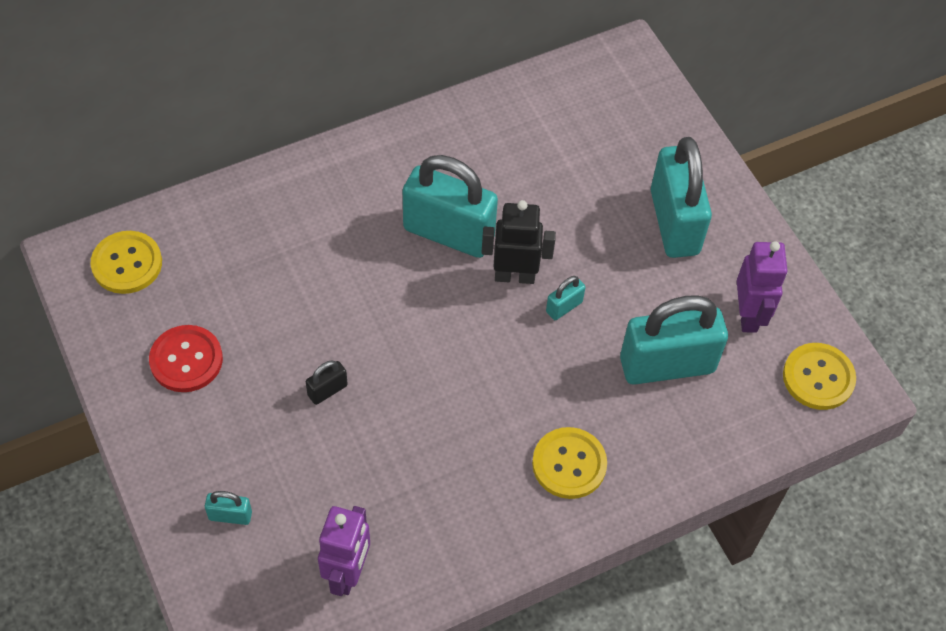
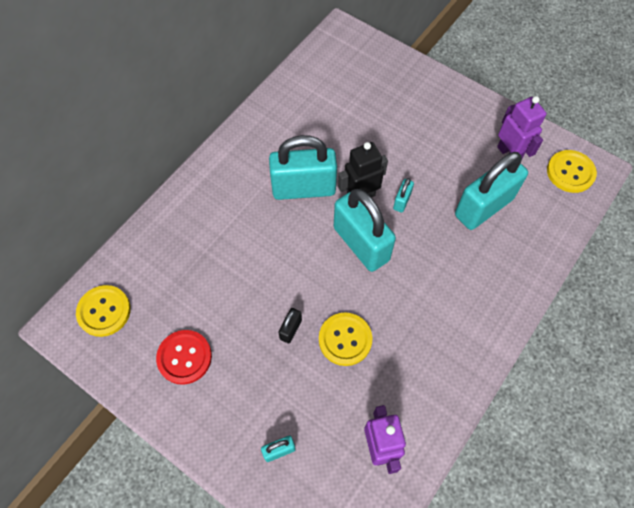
camera: 25 degrees left, 5 degrees up
(569, 464) = (468, 299): yellow button -> yellow button (345, 339)
(674, 222) = (432, 119): turquoise padlock -> turquoise padlock (361, 244)

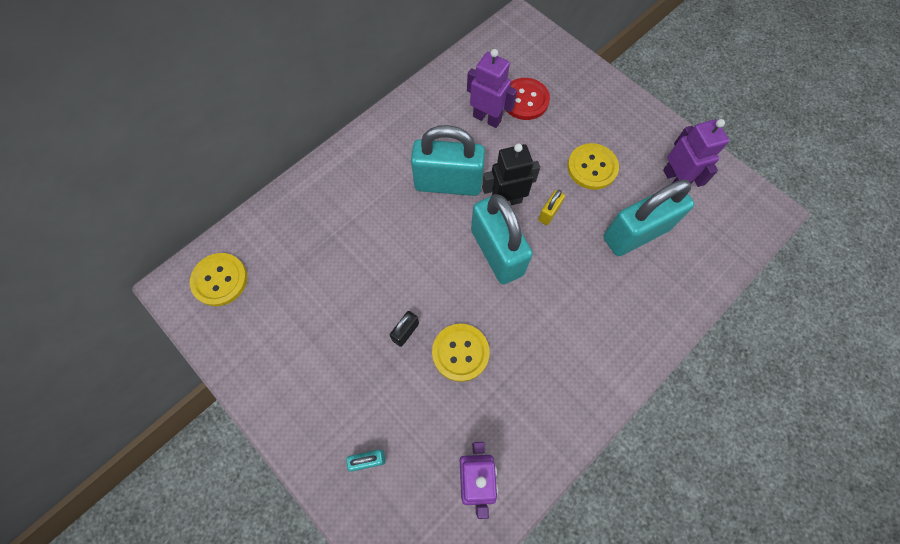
camera: 10 degrees right, 5 degrees up
(184, 357) = (291, 342): red button -> red button (525, 100)
(328, 123) = (487, 118): none -> purple robot
(402, 201) = (549, 213): turquoise padlock -> yellow padlock
(570, 172) = (738, 210): yellow button -> yellow button (592, 167)

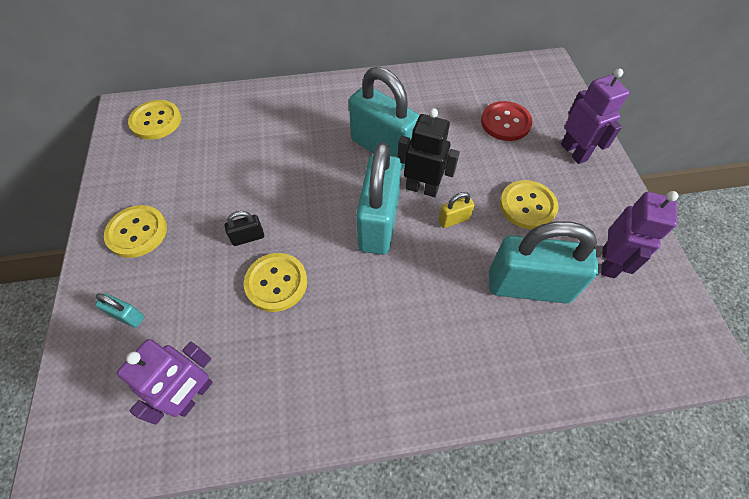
camera: 35 degrees right, 10 degrees down
(307, 390) = (137, 232): none -> yellow button
(487, 118) = (459, 119): purple robot -> purple robot (574, 152)

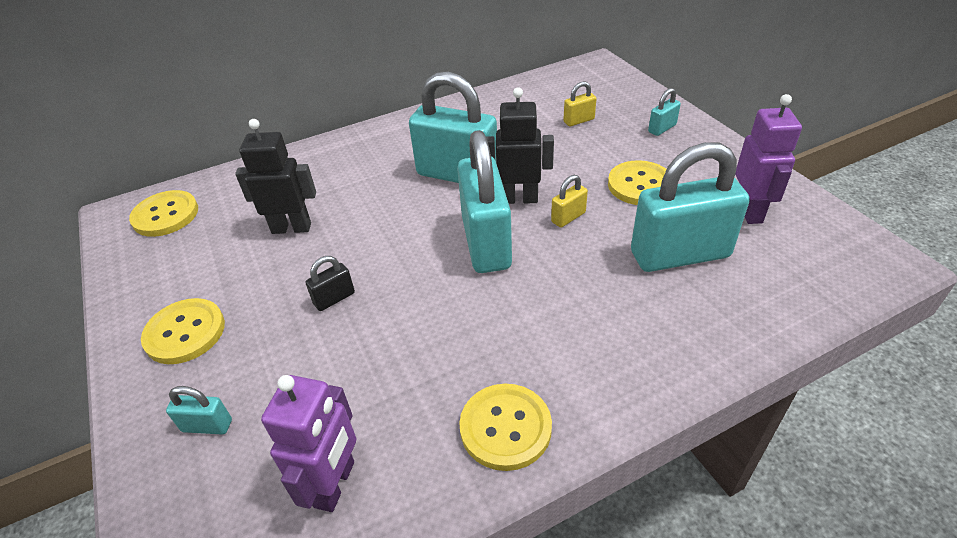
camera: 15 degrees left, 15 degrees down
(240, 162) = (291, 228): none -> black robot
(276, 283) = (390, 333): yellow button -> yellow button (505, 428)
(505, 122) = (579, 121): red button -> yellow padlock
(574, 152) = (662, 128): purple robot -> turquoise padlock

